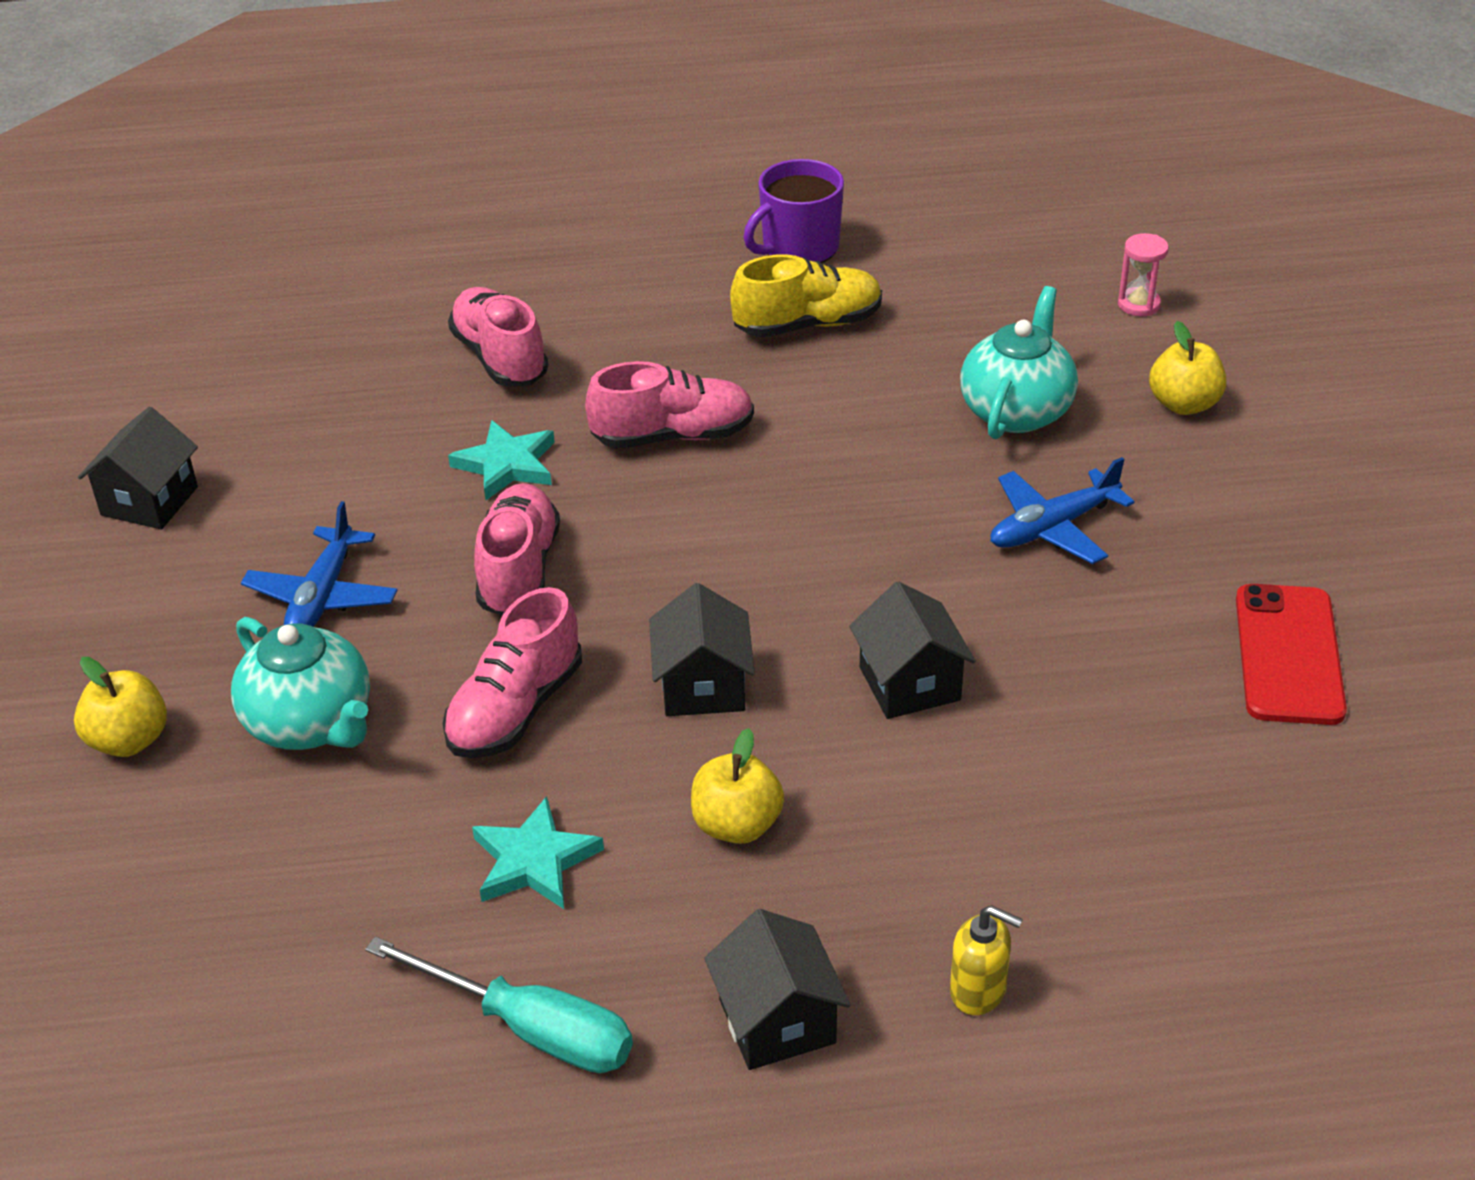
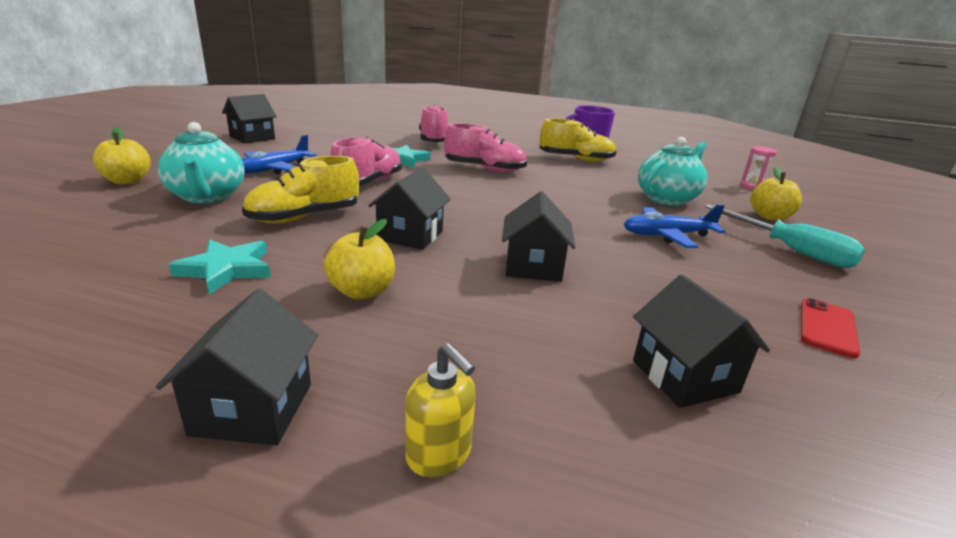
camera: 20 degrees right, 15 degrees down
(515, 709) = (304, 217): pink shoe -> yellow shoe
(530, 1029) = (91, 345): turquoise screwdriver -> turquoise screwdriver (791, 250)
(1156, 802) = (684, 376): none -> black house
(1288, 655) = (827, 328): red phone -> red phone, size x0.63

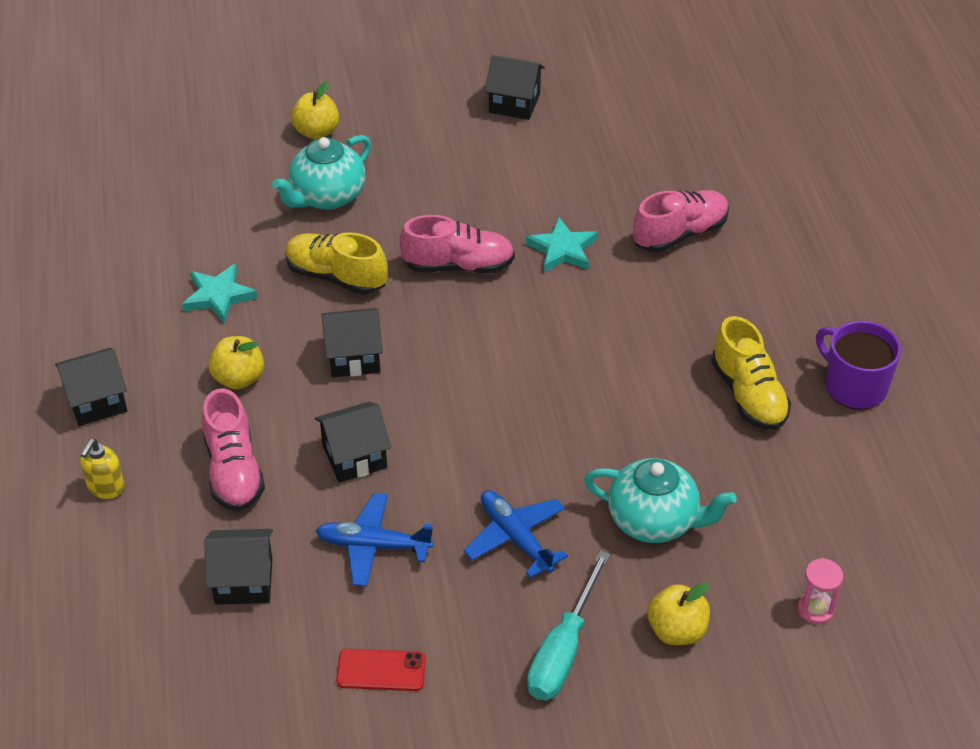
camera: 65 degrees right, 20 degrees up
(274, 169) = (431, 185): blue plane -> blue plane (373, 546)
(484, 169) = (602, 328): pink shoe -> pink shoe (234, 471)
(684, 376) = (244, 581): black house -> black house turned 45 degrees clockwise

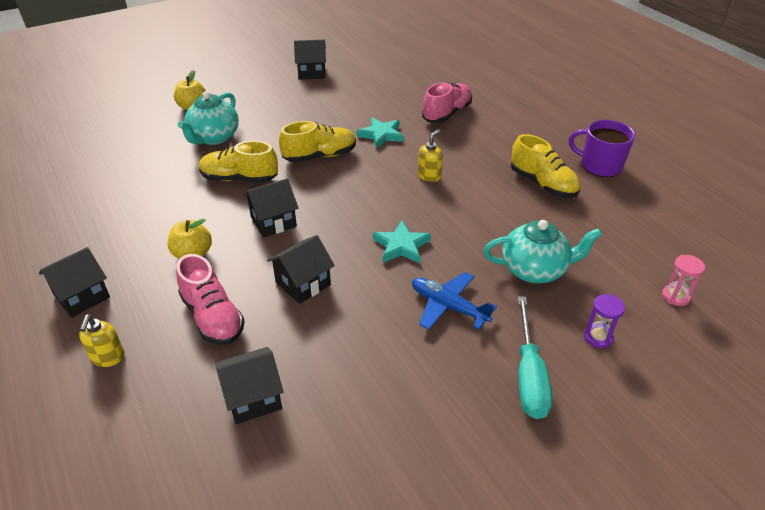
camera: 20 degrees left, 5 degrees down
(218, 296) = (158, 207): turquoise star -> turquoise star (401, 246)
(373, 546) = (346, 341): blue plane -> none
(381, 670) = (399, 436): red phone -> none
(458, 266) = (320, 156): pink shoe -> yellow shoe
(594, 339) = (429, 176): none -> yellow soap dispenser
(676, 630) = (598, 337): yellow apple -> purple hourglass

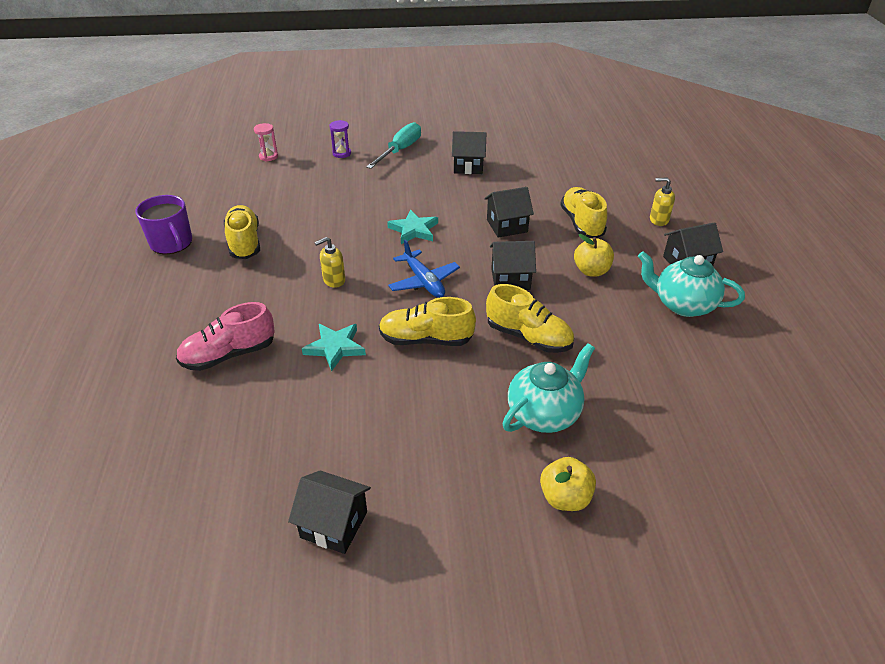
camera: 155 degrees left, 0 degrees up
(108, 357) = (658, 220): yellow soap dispenser -> yellow soap dispenser turned 105 degrees counterclockwise
(213, 317) = (581, 223): pink shoe -> yellow shoe
(253, 398) = (564, 179): black house -> black house (468, 166)
(448, 306) = (414, 188): blue plane -> blue plane (424, 281)
(535, 270) = (334, 190): turquoise teapot -> turquoise teapot (682, 304)

